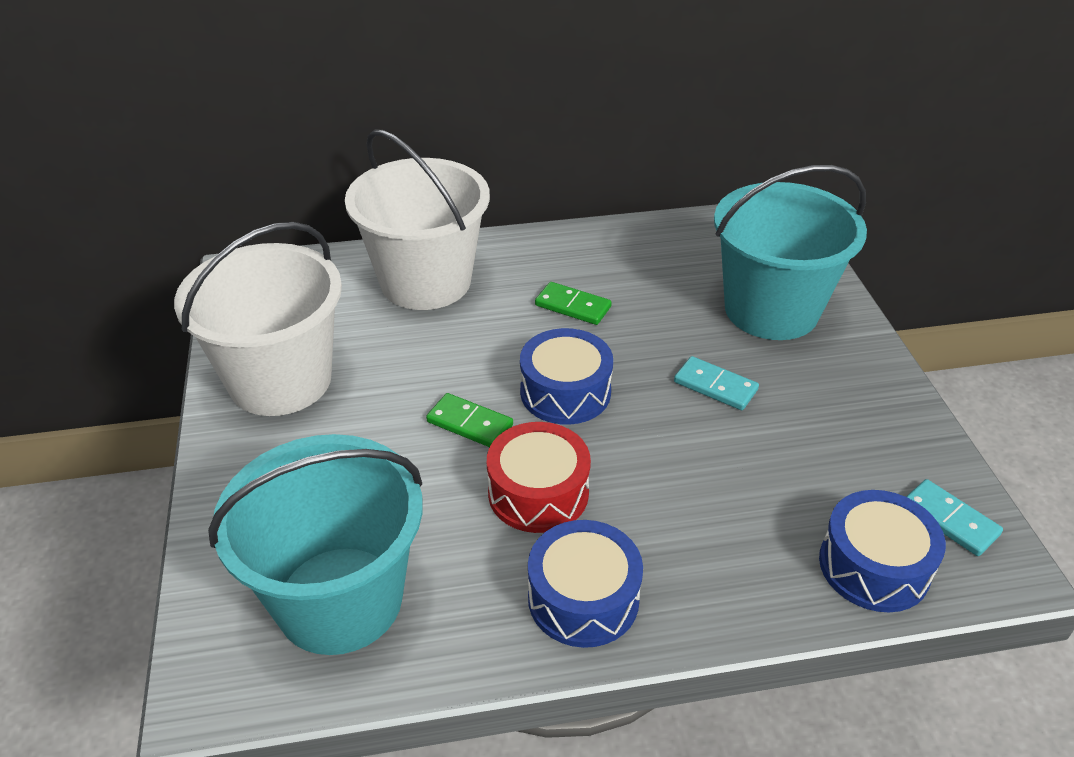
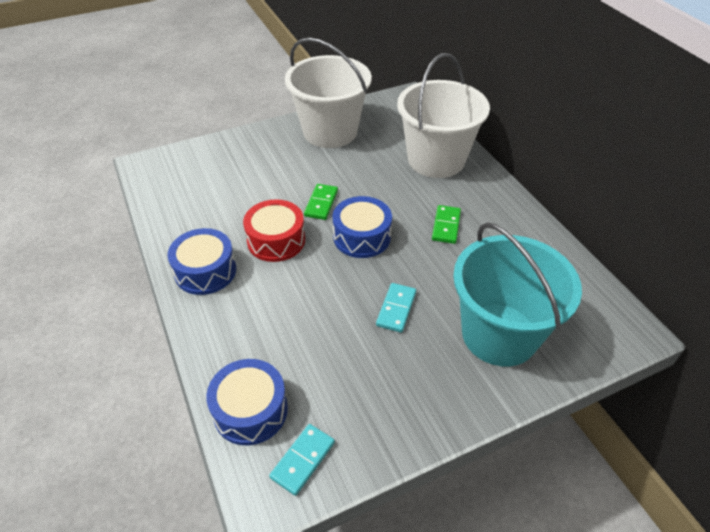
camera: 75 degrees right, 5 degrees up
(339, 599) = (194, 187): turquoise bucket -> none

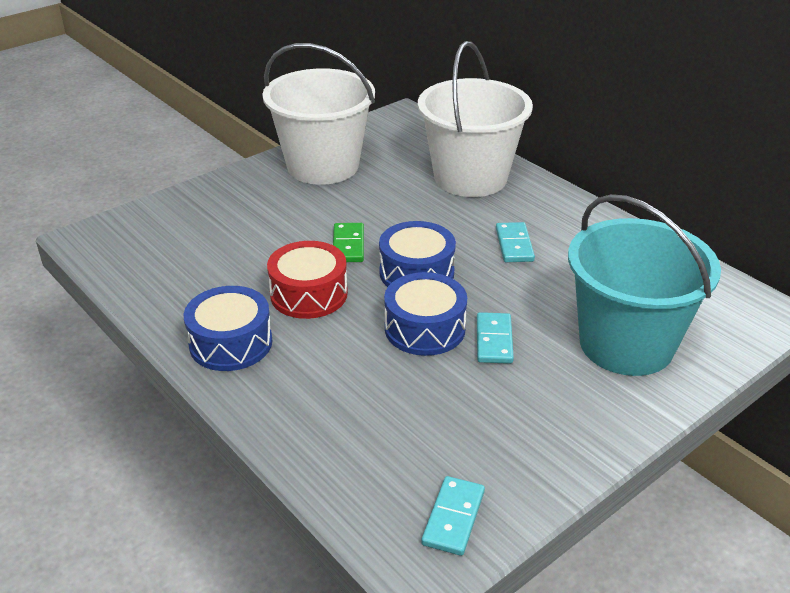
camera: 15 degrees left, 10 degrees down
(250, 410) = (363, 480): blue drum -> blue drum (425, 328)
(446, 226) = (514, 245): green domino -> turquoise domino

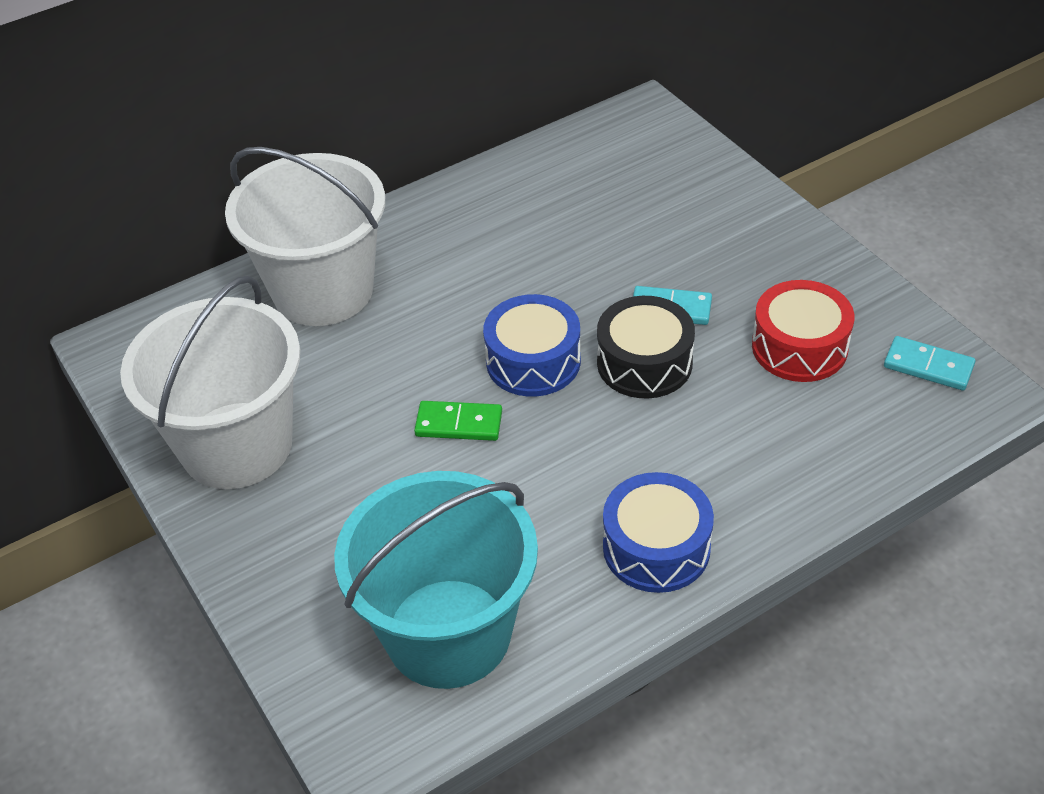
camera: 80 degrees left, 10 degrees up
(309, 294) = (563, 467): red drum -> red drum (799, 347)
(425, 328) = (644, 363): blue drum -> black drum
(514, 245) = (491, 270): turquoise domino -> none
(626, 344) = (684, 213): turquoise bucket -> turquoise bucket (448, 633)

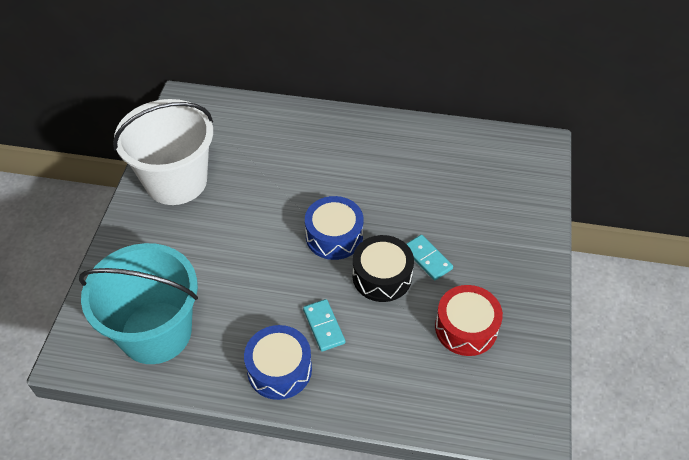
camera: 40 degrees right, 5 degrees up
(323, 290) = (288, 134): white bucket -> none
(459, 424) = (268, 241): green domino -> none
(928, 366) = (520, 392): turquoise domino -> turquoise domino (323, 326)

